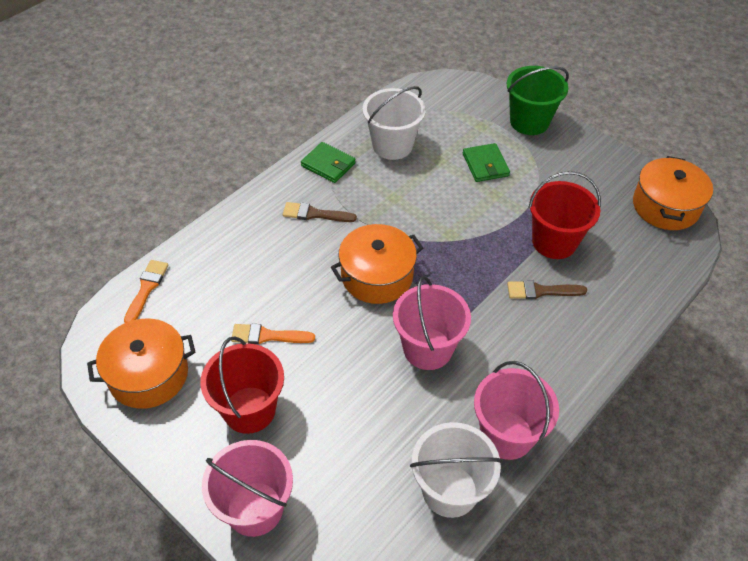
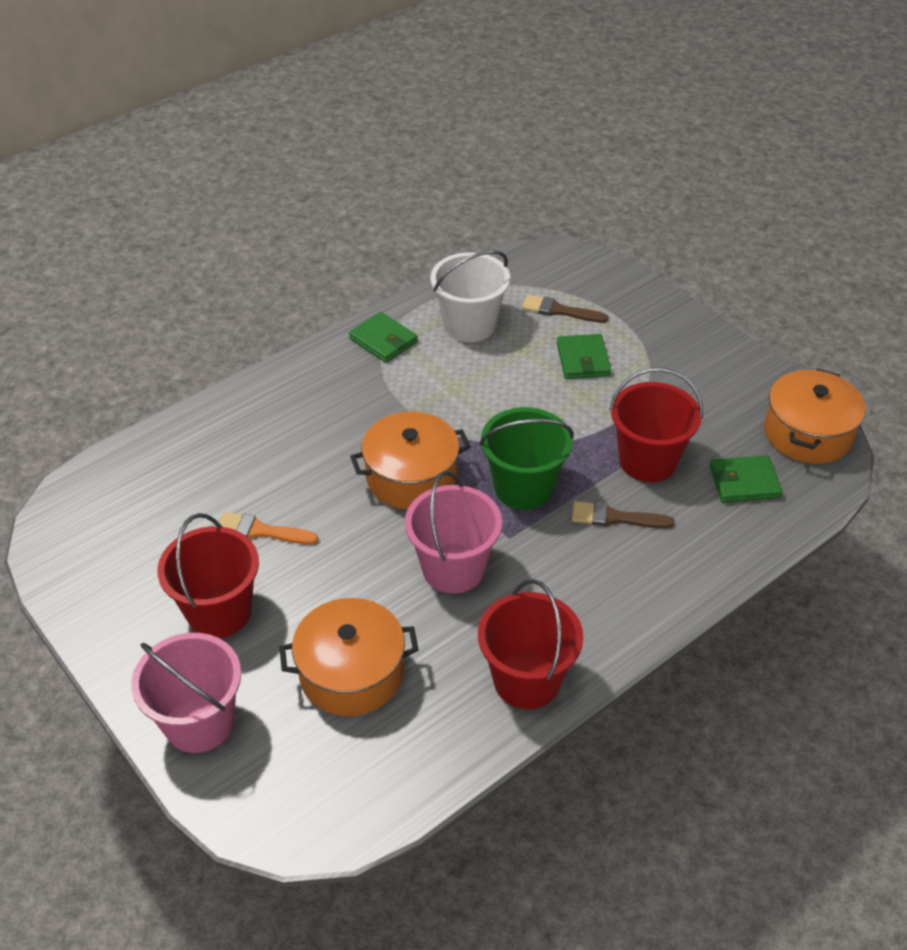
camera: 10 degrees right, 5 degrees down
(146, 289) = (129, 461): orange brush -> none
(148, 375) = (110, 558): orange pot -> orange pot (351, 673)
(315, 214) = (352, 396): brown brush -> brown brush (559, 311)
(450, 490) = (439, 734): white bucket -> none
(507, 435) = (526, 680): pink bucket -> red bucket
(529, 122) = (654, 313): green bucket -> green bucket (523, 487)
(629, 250) = (744, 482): none -> green wallet

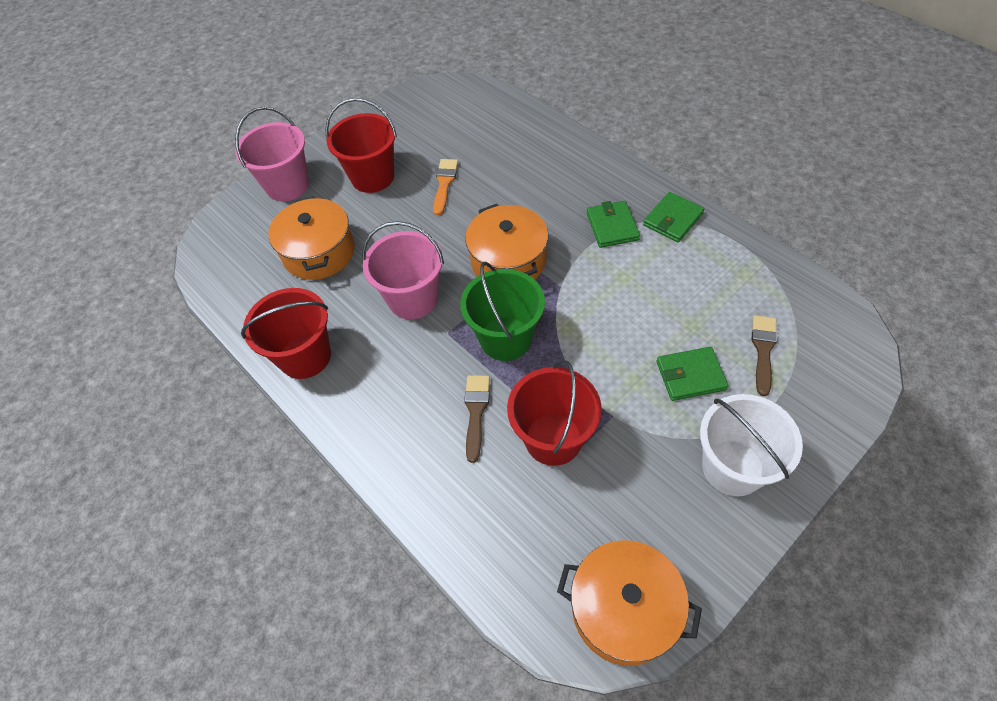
camera: 90 degrees right, 10 degrees up
(469, 325) = (714, 278): white bucket -> white bucket (732, 467)
(744, 482) = (536, 532): green wallet -> green wallet (612, 226)

